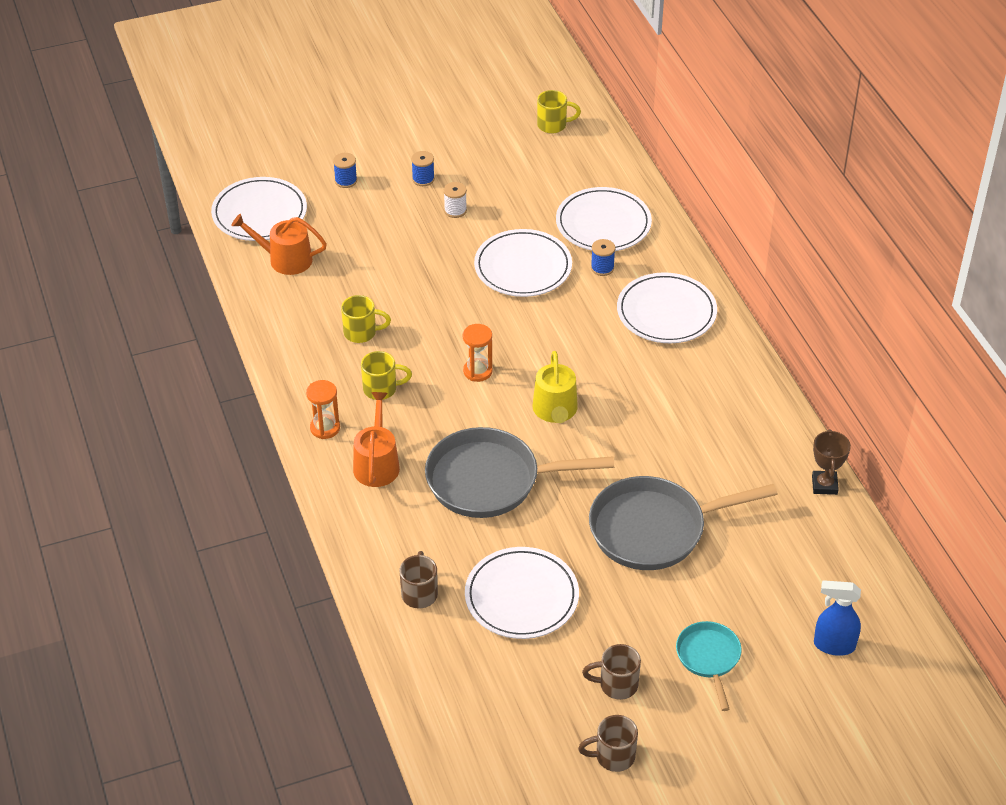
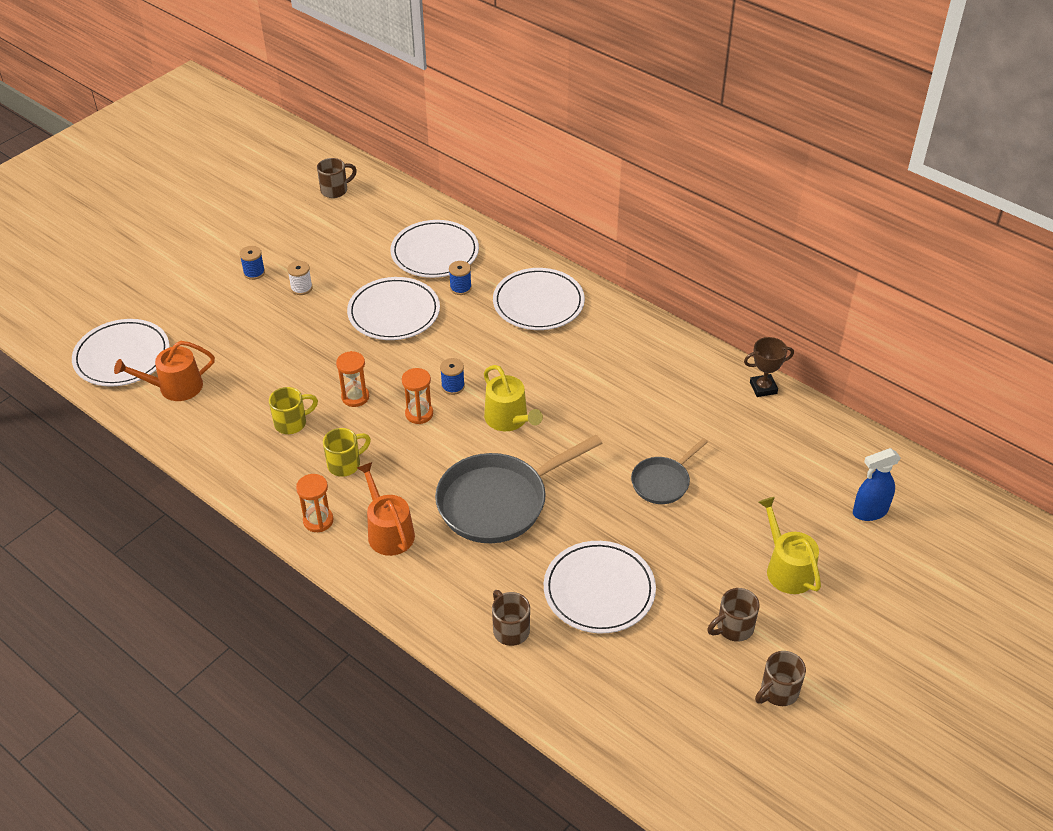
camera: 30 degrees left, 0 degrees up
(346, 181) = (184, 299): blue spool -> blue spool (453, 386)
(432, 332) = (355, 397): none -> orange hourglass
(553, 125) = (335, 190): yellow mug -> brown mug
(654, 529) = (663, 482): grey pan -> grey pan, size x0.54
(709, 658) = (787, 569): turquoise pan -> yellow watering can
(824, 485) = (763, 388): brown trophy -> brown trophy turned 75 degrees counterclockwise

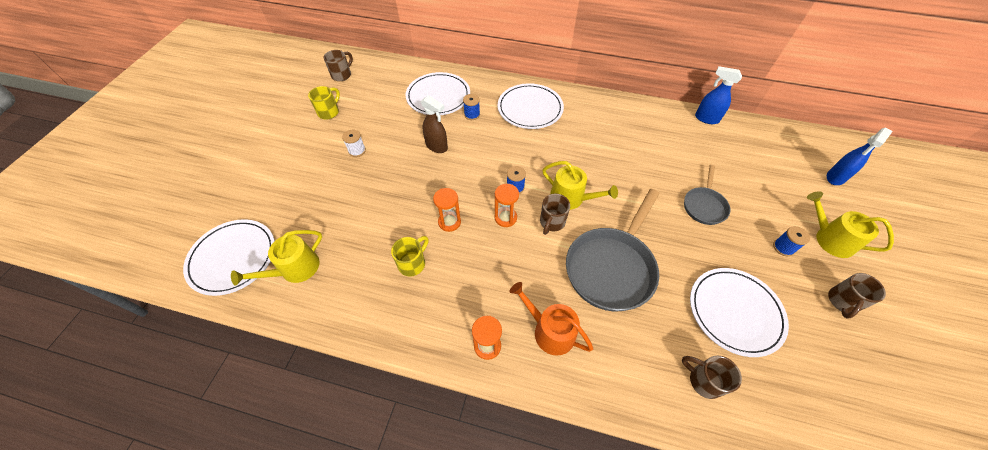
camera: 25 degrees left, 10 degrees up
(175, 387) = (295, 269): orange watering can -> yellow watering can
(254, 273) = (313, 151): blue spool -> blue spool (783, 247)
(345, 464) = (477, 283): yellow mug -> yellow mug (329, 112)
(394, 312) = (437, 147): white plate -> brown spray bottle
(763, 388) = (706, 118): brown trophy -> blue spray bottle
(778, 692) = (914, 343): brown mug -> brown mug (552, 222)

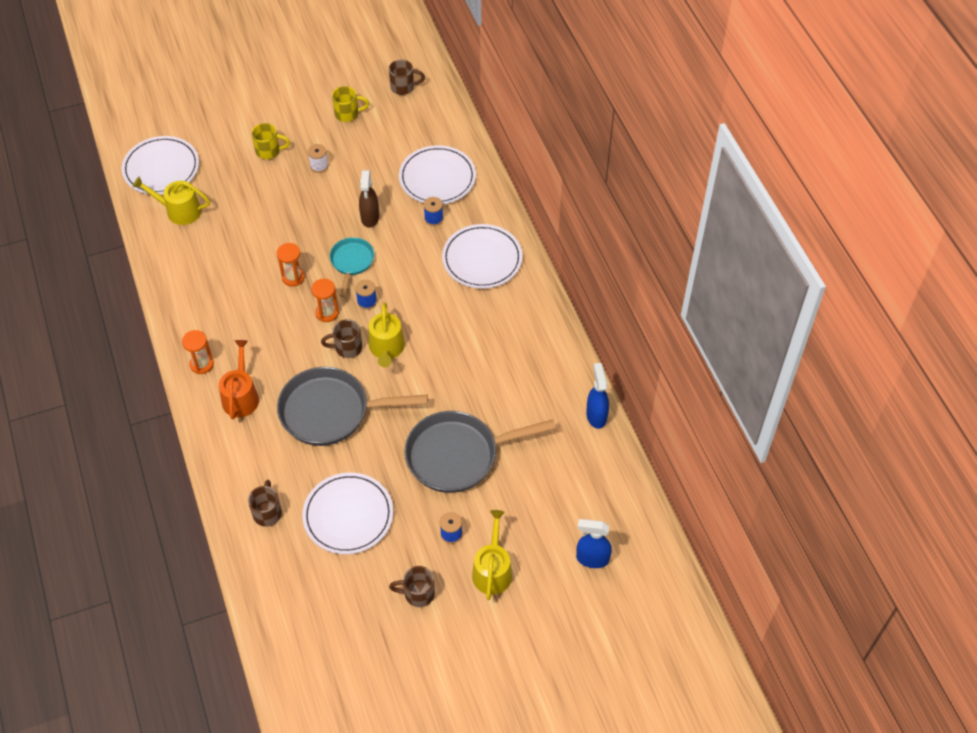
camera: 55 degrees right, 0 degrees up
(413, 263) = (236, 278): yellow mug -> yellow mug (269, 151)
(469, 177) = (351, 262): none -> turquoise pan
(704, 206) = (458, 455): grey pan -> grey pan, size x1.85

